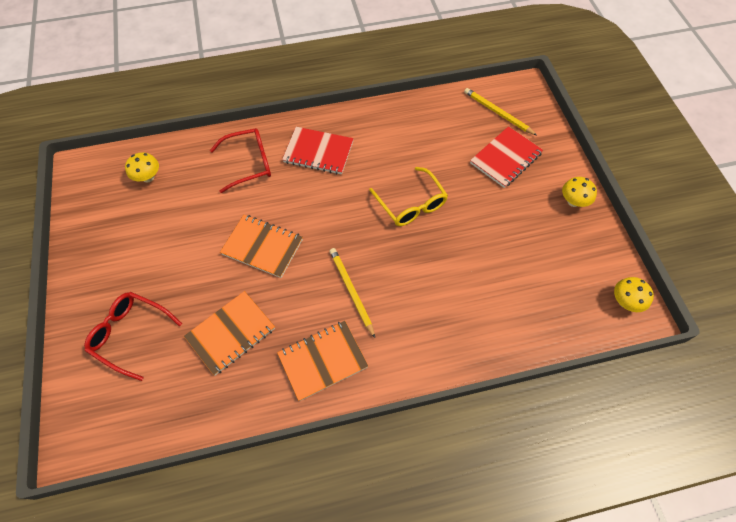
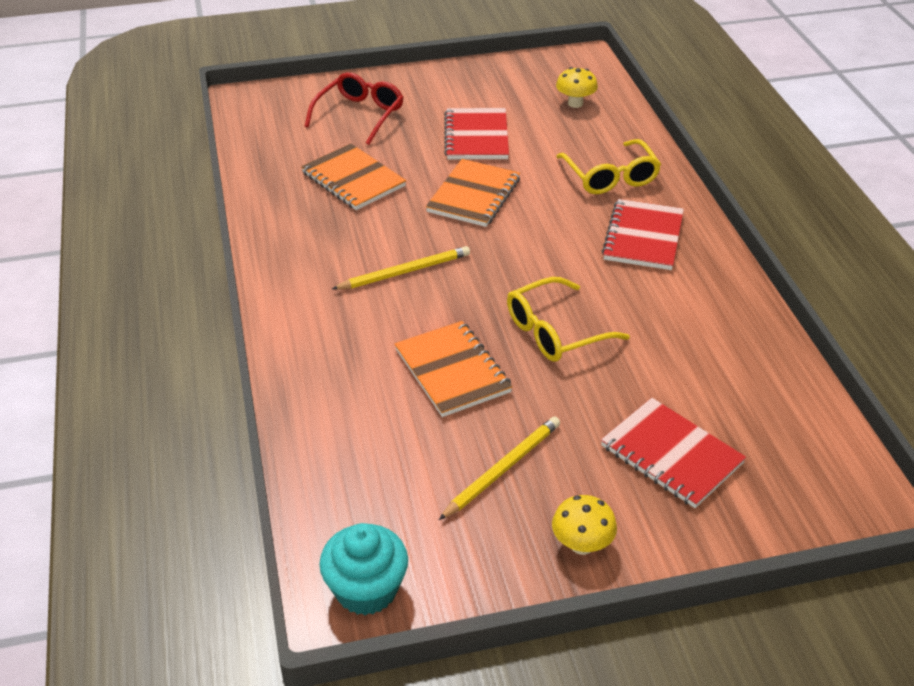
camera: 90 degrees right, 20 degrees down
(182, 244) = (476, 137): none -> red notebook
(250, 163) = (611, 177): red glasses -> yellow glasses
(322, 360) = (308, 249): orange notebook -> orange notebook (452, 371)
(497, 113) = (785, 453): yellow pencil -> yellow pencil (502, 469)
(625, 302) = (366, 589): yellow mushroom -> turquoise cupcake

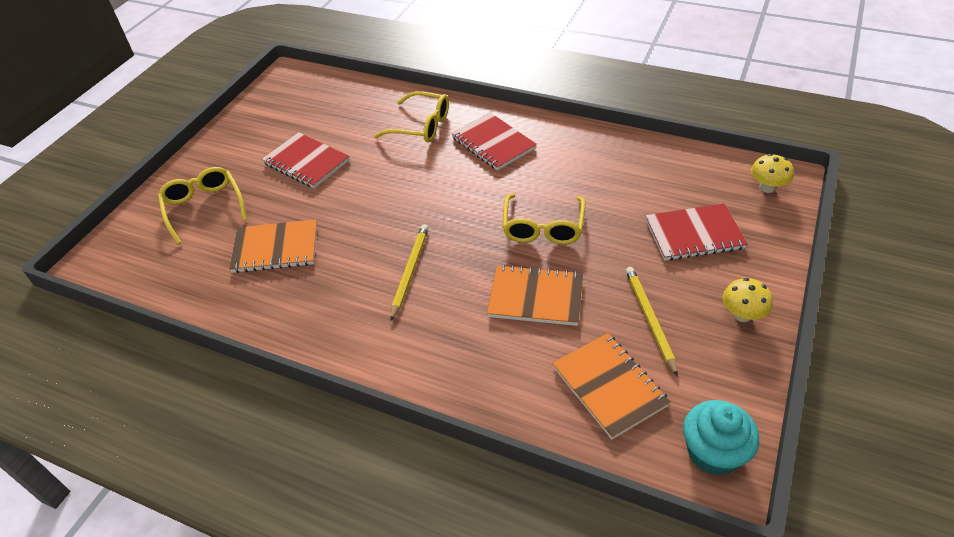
camera: 50 degrees left, 5 degrees up
(360, 114) = (204, 207): red glasses -> yellow glasses
(474, 195) = (368, 195): orange notebook -> orange notebook (609, 386)
(575, 103) = (329, 101): yellow mushroom -> yellow mushroom (767, 187)

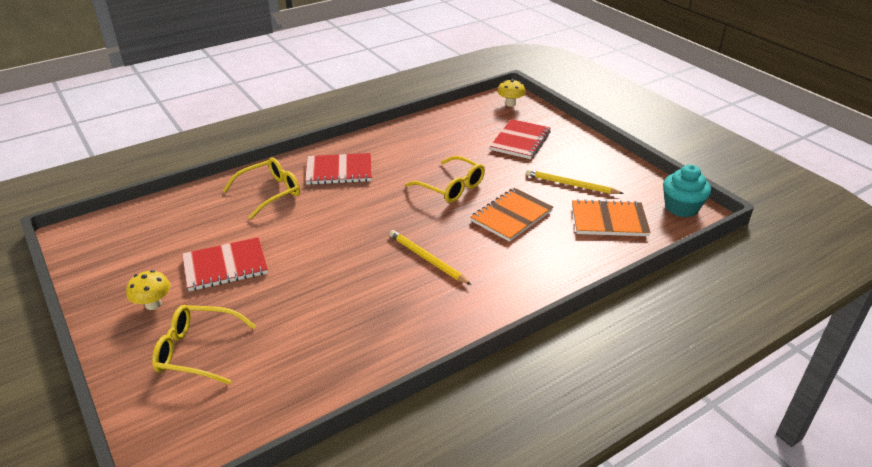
camera: 60 degrees left, 10 degrees down
(276, 248) = (315, 321): orange notebook -> none
(742, 315) = (596, 156): yellow mushroom -> yellow mushroom (153, 304)

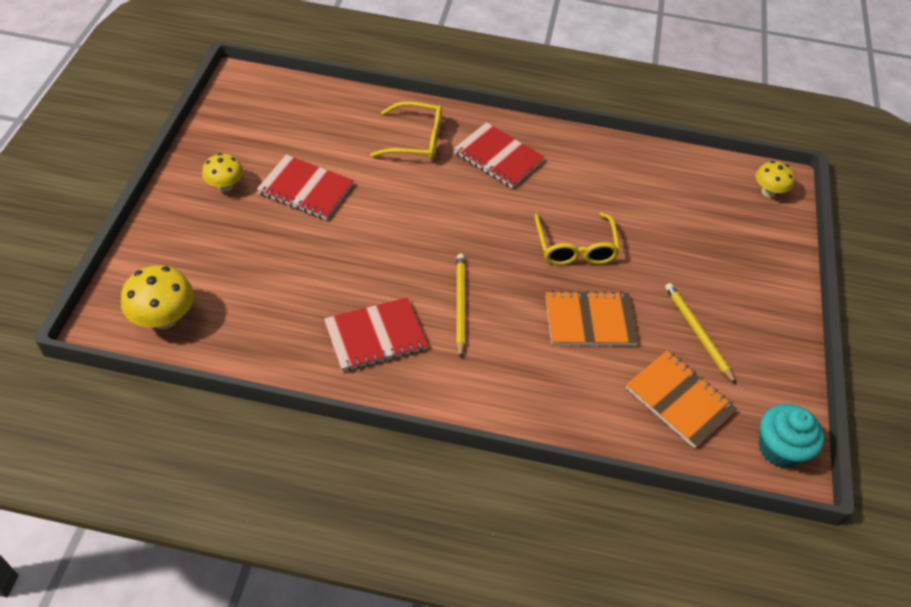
camera: 40 degrees right, 15 degrees up
(196, 351) = (209, 249): yellow glasses -> none
(219, 421) = (164, 318): none -> yellow mushroom
(520, 141) = (715, 245): red notebook -> red notebook (375, 336)

